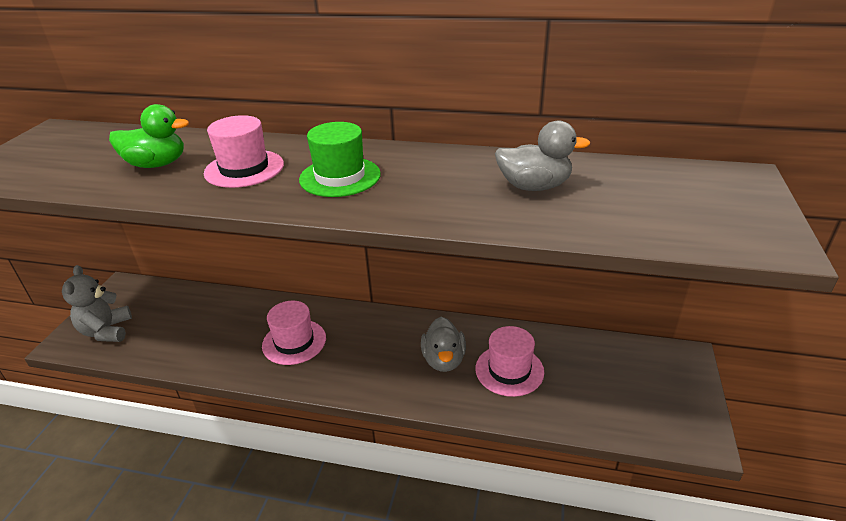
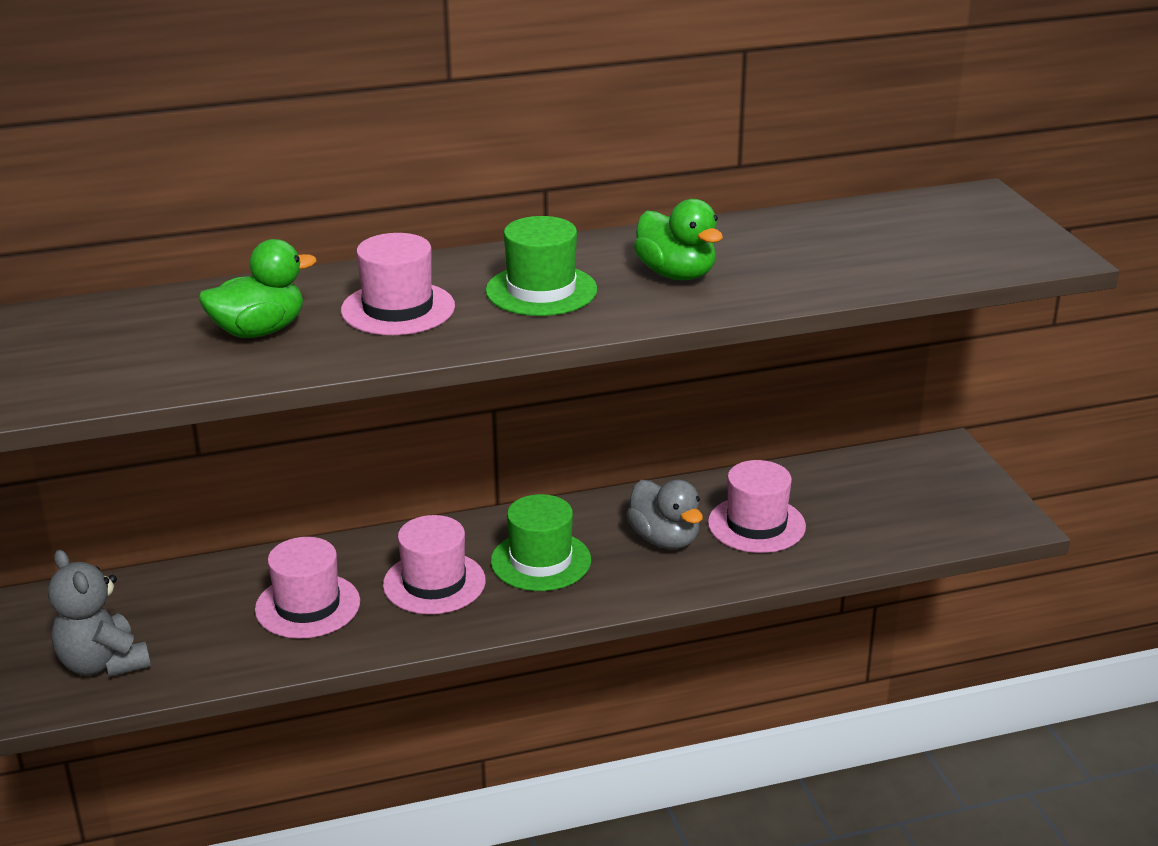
camera: 30 degrees left, 5 degrees down
(222, 332) = (307, 606): none -> pink hat
(361, 348) = (541, 561): none -> green hat
(440, 186) = (676, 274): none -> green duck
(534, 186) = (780, 252): grey duck -> none

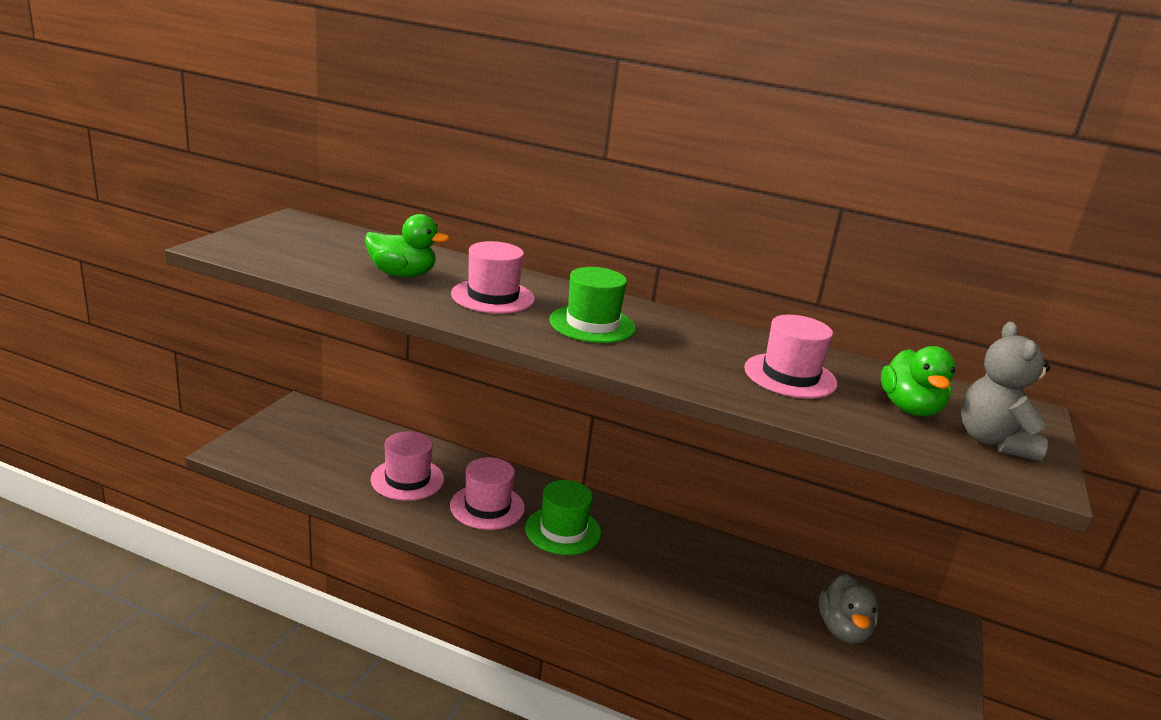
camera: 35 degrees right, 5 degrees down
(103, 663) = (278, 450): grey teddy bear -> grey teddy bear (993, 441)
(665, 539) = (656, 563): grey duck -> grey duck (843, 630)
(676, 274) = (696, 354): green duck -> green duck (910, 408)
(756, 525) = (731, 591): pink hat -> pink hat (790, 376)

